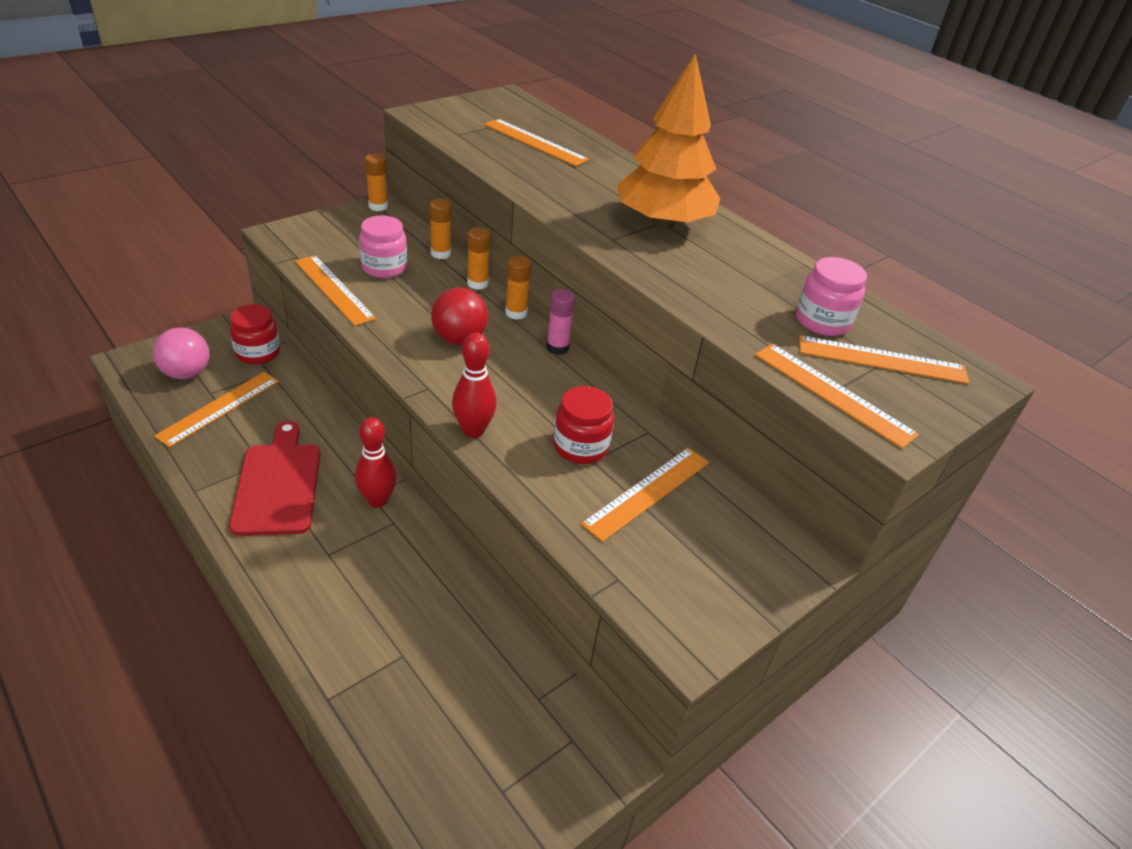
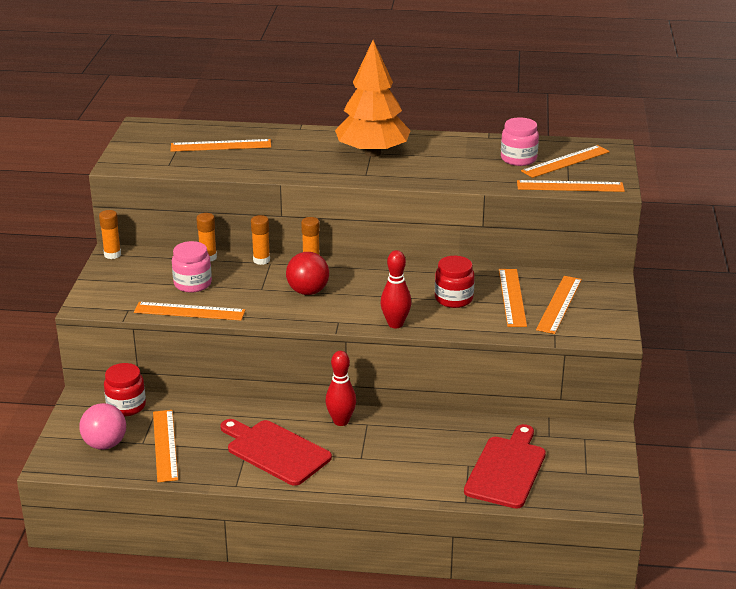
camera: 40 degrees left, 10 degrees down
(429, 699) = (507, 469): none -> red cutting board
(557, 348) = (363, 265): pink glue stick -> none
(689, 543) = (559, 304): none -> orange ruler

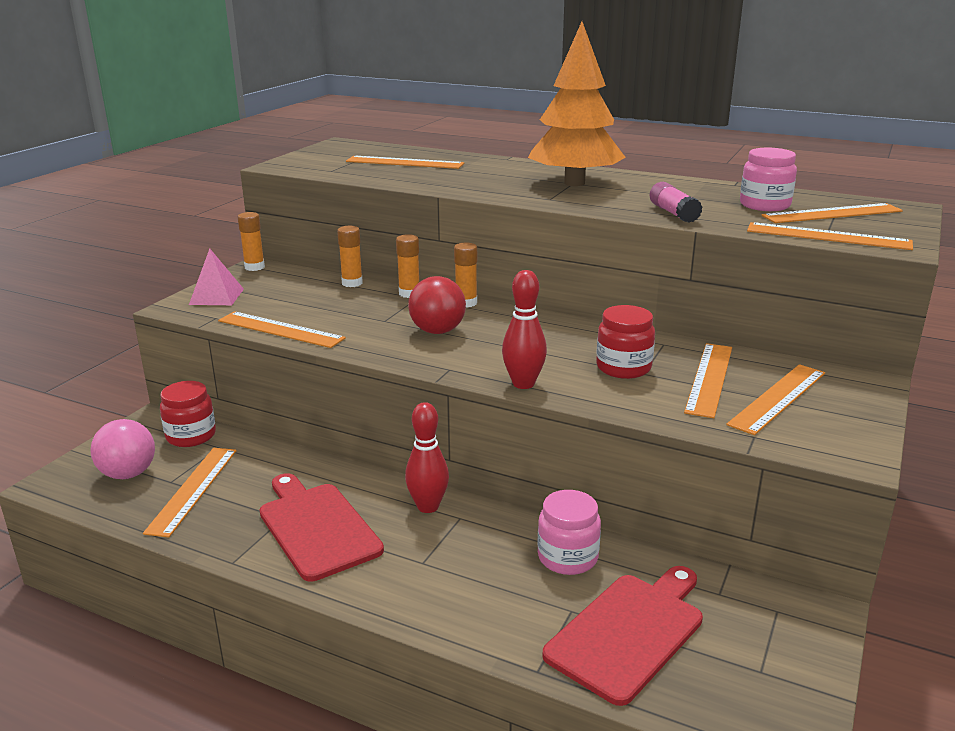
camera: 20 degrees right, 5 degrees down
(109, 289) = (217, 296): none -> pink pyramid
(192, 284) = (311, 304): pink jar -> pink jar (567, 557)
(461, 177) = (673, 213): none -> pink glue stick

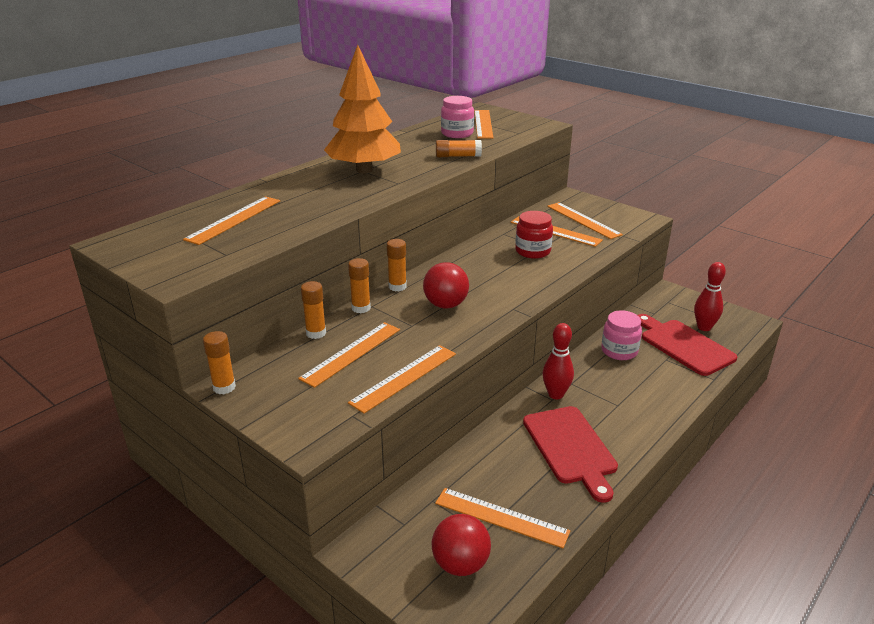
camera: 75 degrees left, 5 degrees up
(128, 474) = (460, 564): pink ball -> red ball
(191, 436) = (404, 519): red jar -> none
(217, 296) = (295, 414): pink pyramid -> none
(317, 527) = (570, 448): red cutting board -> red cutting board turned 90 degrees counterclockwise
(523, 384) = (544, 286): red bowling pin -> red bowling pin (704, 327)
(673, 213) = (458, 156): pink glue stick -> orange glue stick
(828, 236) = (523, 133): orange ruler -> orange ruler (351, 353)

